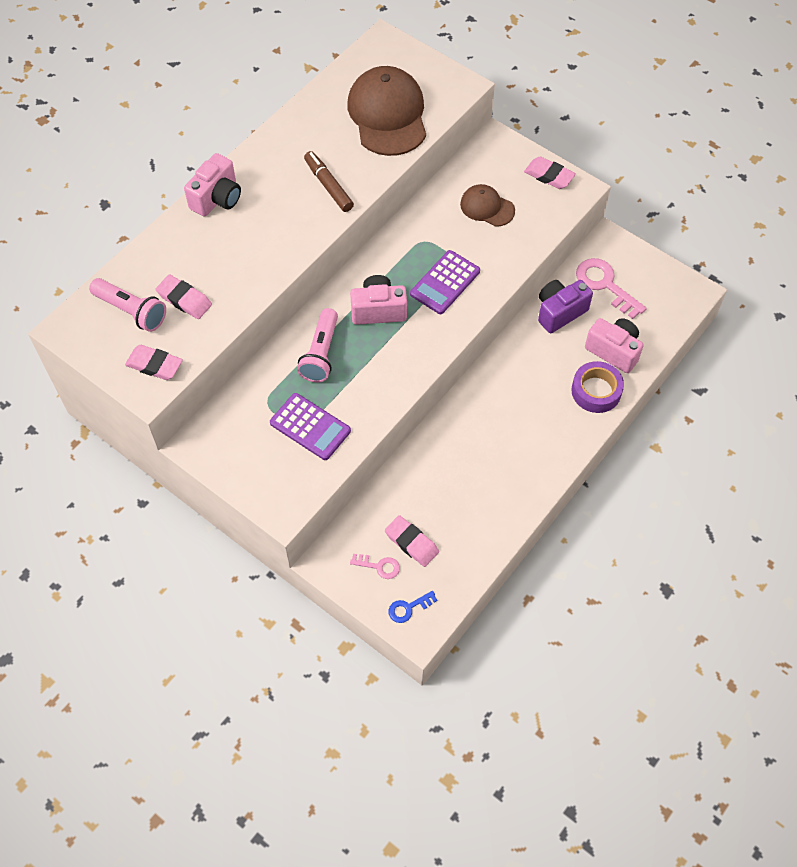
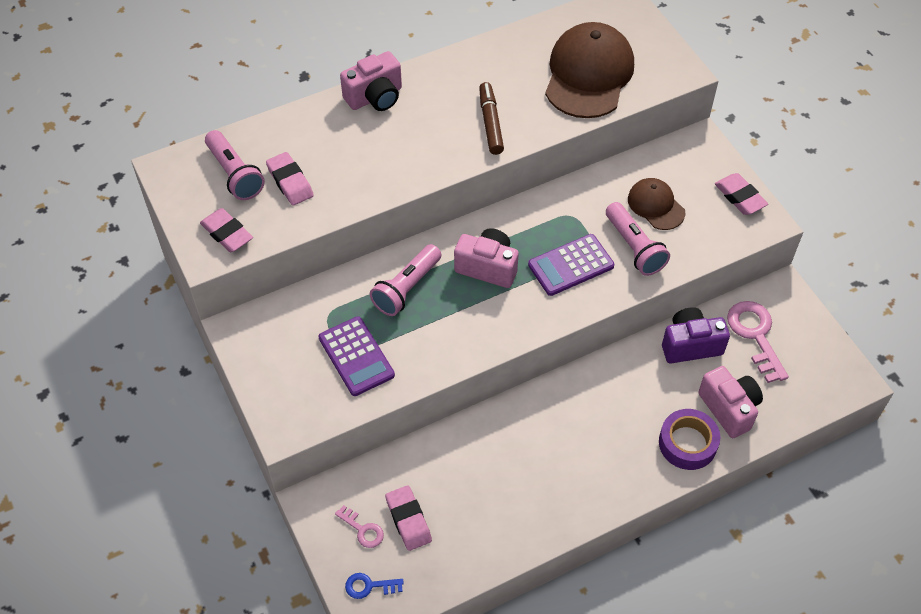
camera: 25 degrees right, 5 degrees down
(488, 248) = (634, 247): none -> pink flashlight

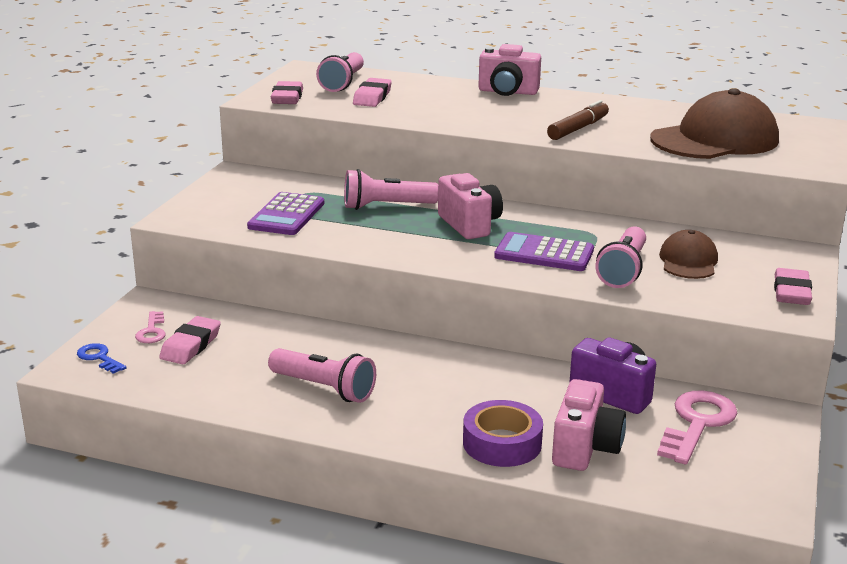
camera: 45 degrees right, 30 degrees down
(541, 485) = (324, 388): none -> pink flashlight

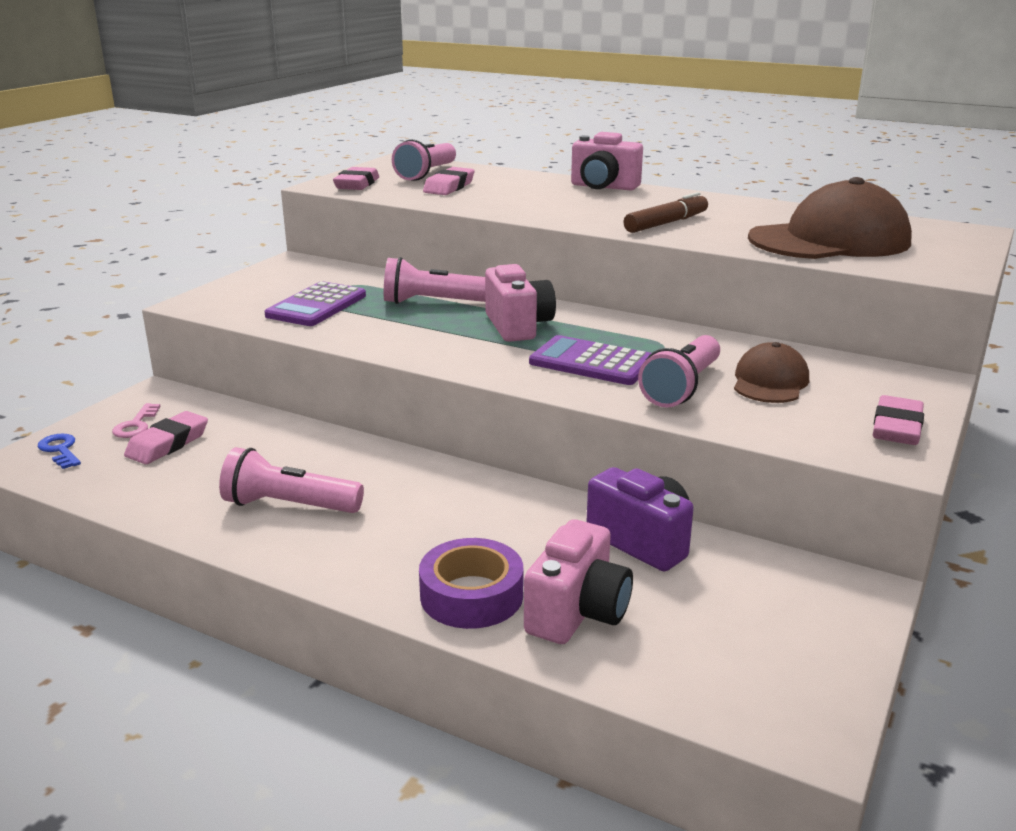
camera: 10 degrees right, 0 degrees up
(324, 388) = (289, 506): pink flashlight -> pink flashlight turned 150 degrees clockwise
(697, 424) = (741, 592): pink key -> none

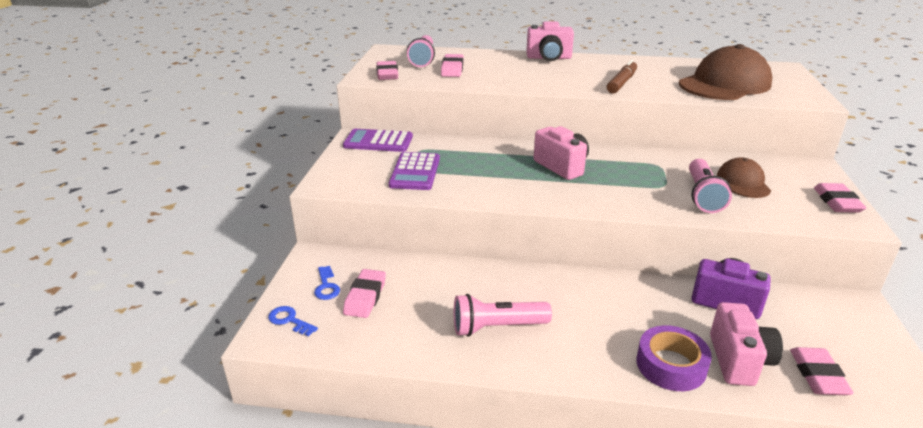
camera: 20 degrees left, 5 degrees up
(136, 425) = (326, 286): pink key -> blue key
(433, 302) = (489, 156): pink flashlight -> none
(591, 362) = (634, 187): purple calculator -> purple calculator (378, 141)
(679, 657) = (817, 375): none -> pink eraser

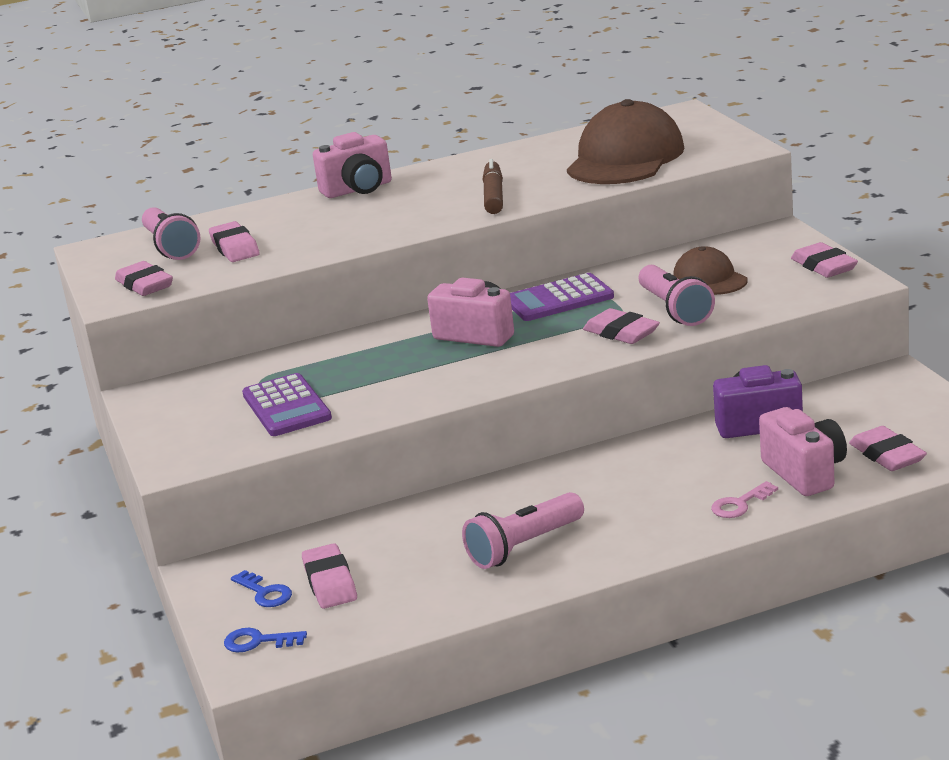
camera: 25 degrees left, 5 degrees down
(378, 141) = (185, 389): purple calculator -> purple calculator (559, 299)
(653, 199) = (621, 333): none -> pink eraser
(671, 365) = (740, 504): purple tape -> pink key

